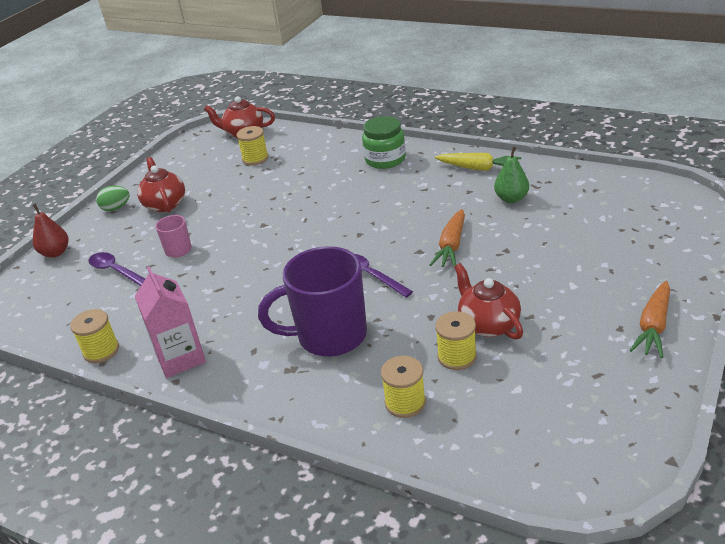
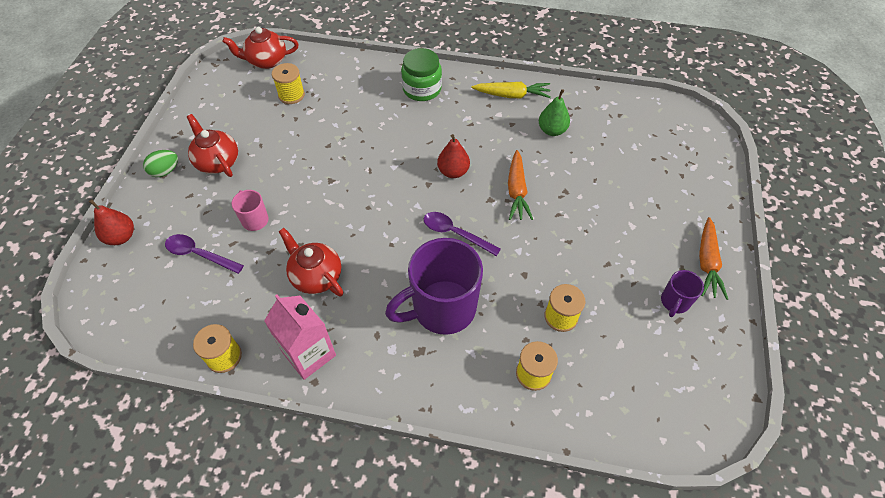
camera: 20 degrees left, 20 degrees up
(389, 226) = (453, 172): none -> red pear
(488, 324) = (576, 277): red teapot -> red teapot (316, 276)
(598, 358) = (674, 302): none -> purple mug

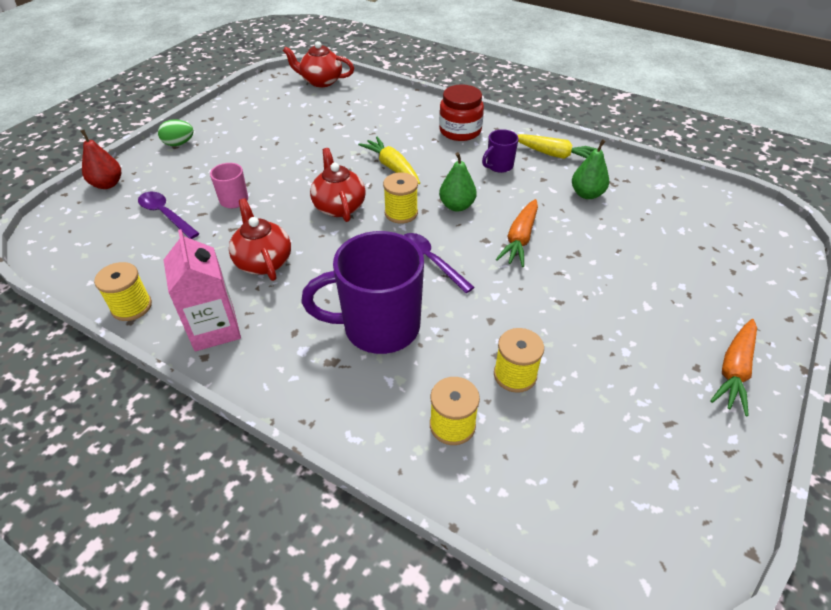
camera: 20 degrees right, 10 degrees down
(217, 162) = (229, 147): red teapot -> red teapot (339, 206)
(291, 95) = (328, 111): yellow spool -> yellow spool (401, 213)
(380, 145) = (392, 167): none -> yellow carrot
(422, 89) = (460, 131): green jar -> red jar
(453, 172) = (457, 206): red pear -> green pear
(674, 302) = (671, 401): purple mug -> purple mug (499, 166)

